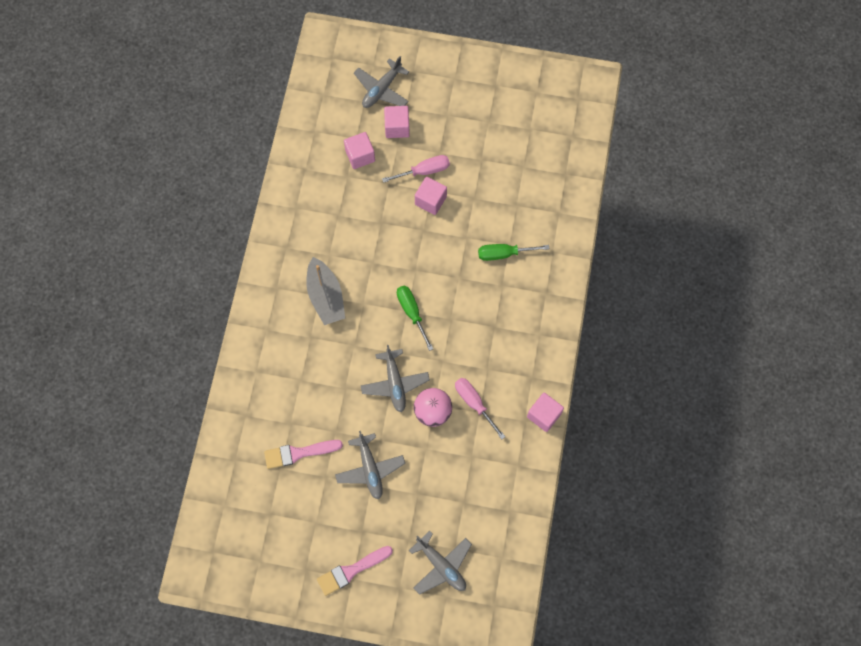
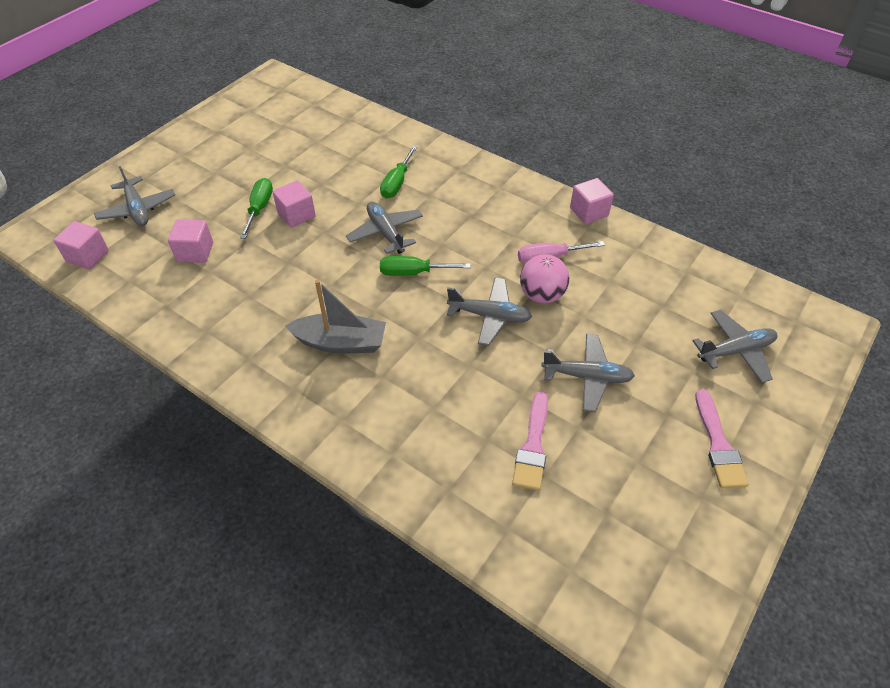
camera: 65 degrees left, 20 degrees down
(397, 127) = (191, 212): pink cube -> pink cube (88, 256)
(424, 171) = (259, 209): pink screwdriver -> green screwdriver
(443, 273) = (386, 233): none -> grey plane

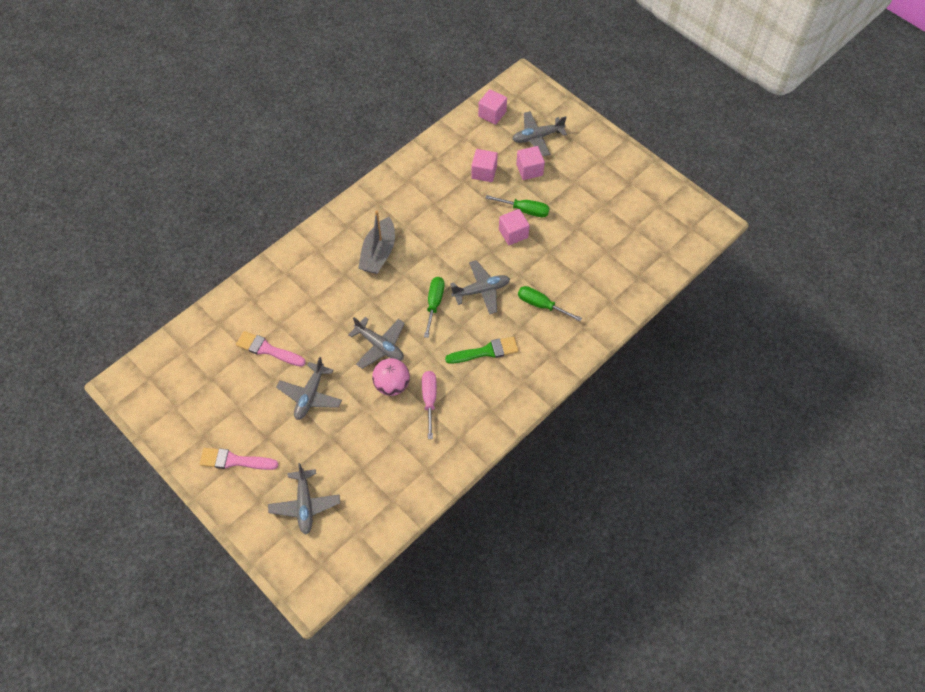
camera: 100 degrees right, 10 degrees up
(470, 219) = (486, 351): none -> green brush
(489, 316) = (380, 346): grey plane -> grey plane turned 75 degrees counterclockwise
(589, 212) = (478, 445): pink cube -> pink cube (529, 170)

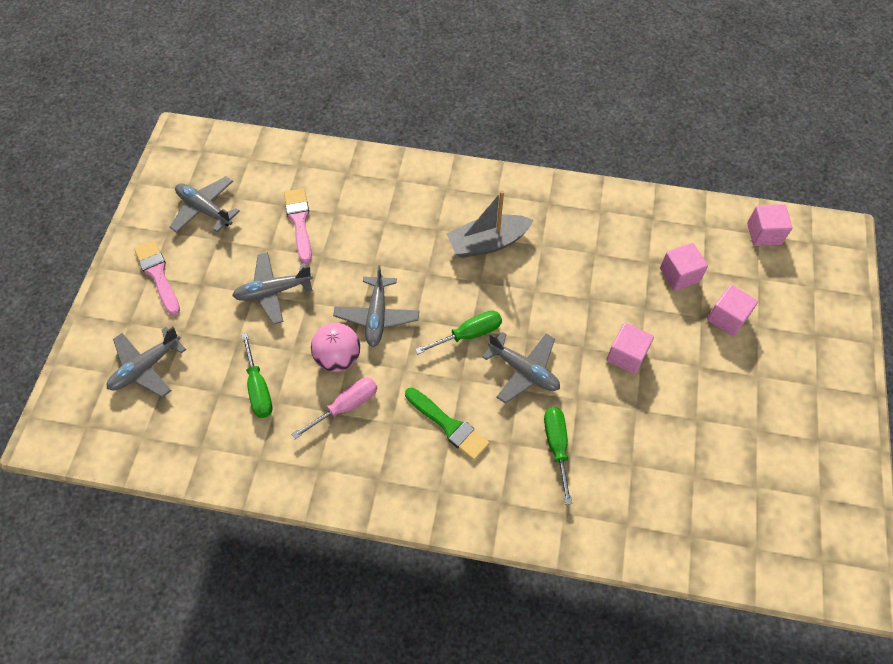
camera: 55 degrees right, 0 degrees up
(525, 210) = (668, 348): green screwdriver -> green screwdriver (258, 388)
(537, 137) = (779, 298): grey plane -> grey plane (205, 209)

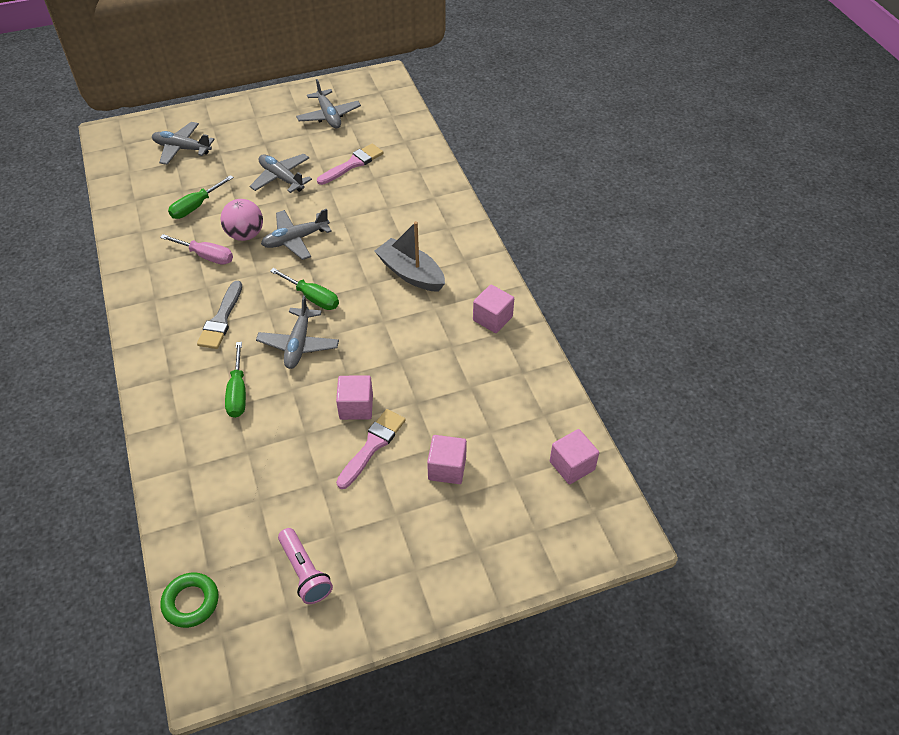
camera: 60 degrees right, 10 degrees down
(158, 275) = (259, 120): pink brush -> pink brush (372, 445)
(205, 209) = (329, 116): grey plane -> grey plane turned 150 degrees clockwise
(449, 425) = (221, 319): green brush -> grey brush
(556, 446) = (238, 392): green screwdriver -> green screwdriver turned 120 degrees clockwise
(679, 275) = (471, 414): pink cube -> pink cube (492, 318)
(781, 574) = (191, 602): none -> green ring
(787, 469) = (305, 572): none -> pink flashlight

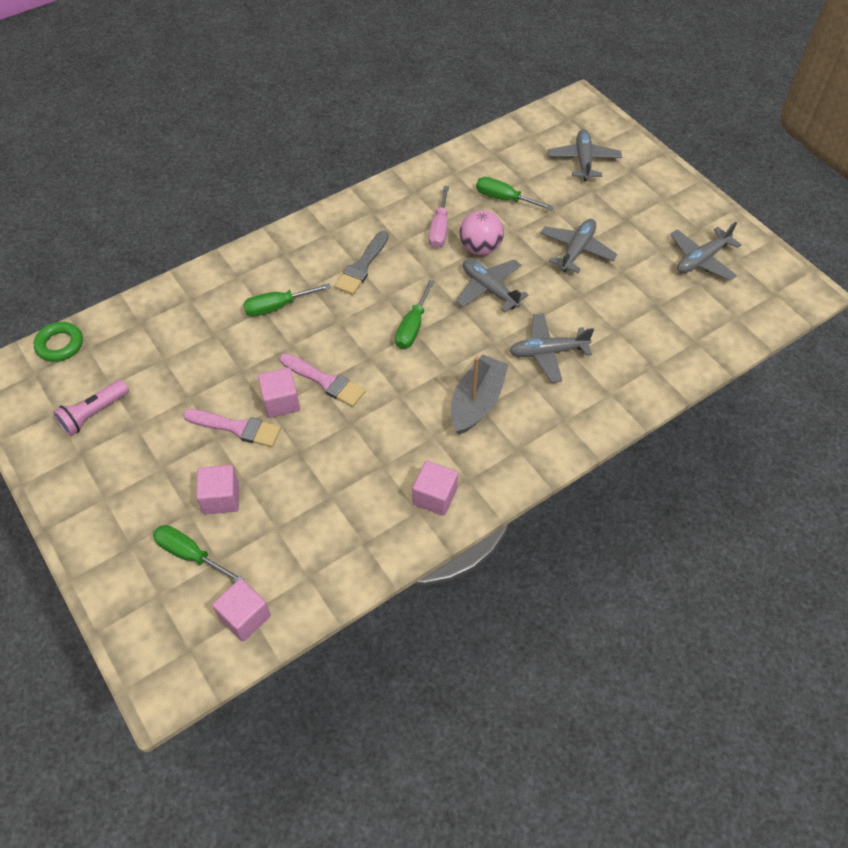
camera: 75 degrees right, 5 degrees up
(221, 319) = (362, 266): grey brush -> grey brush turned 60 degrees counterclockwise
(299, 344) = (348, 334): grey plane -> grey plane (548, 352)
(353, 164) = (630, 304): pink brush -> pink brush (325, 381)
(500, 500) = (190, 554): none -> green screwdriver

